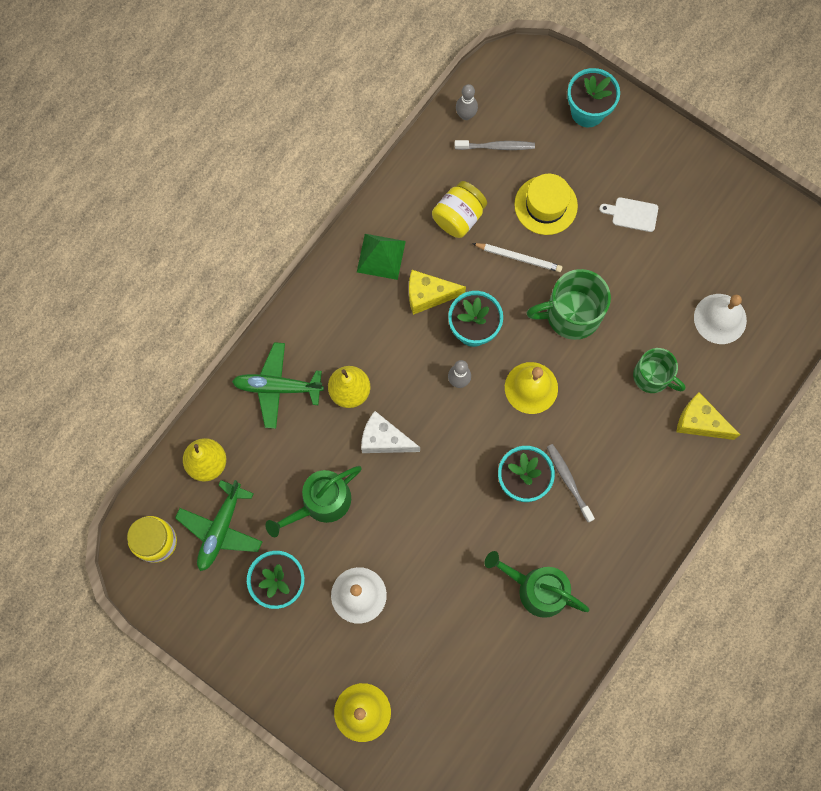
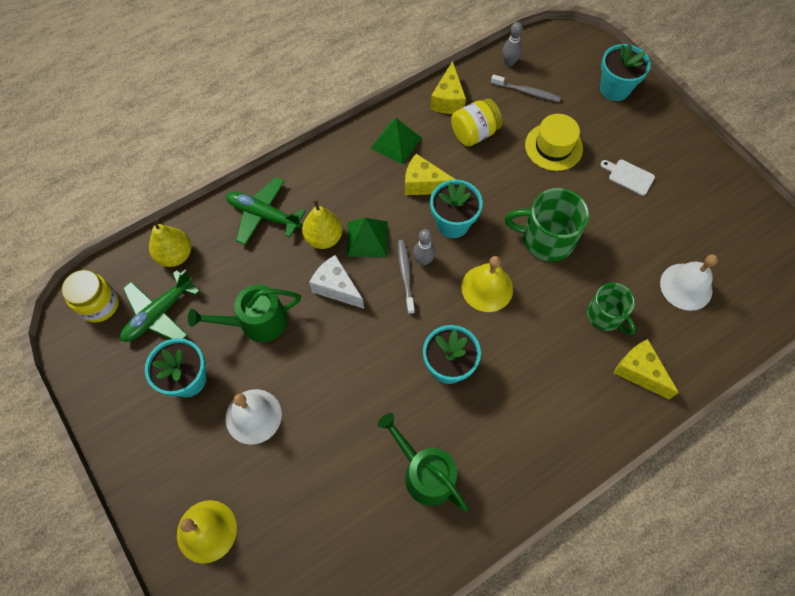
camera: 20 degrees right, 10 degrees down
(393, 376) = (367, 238): none -> green pyramid
(416, 185) = (448, 100): none -> yellow cheese
(518, 258) = (515, 179): white pencil -> none
(568, 481) = (492, 382): grey toothbrush -> grey toothbrush (405, 275)

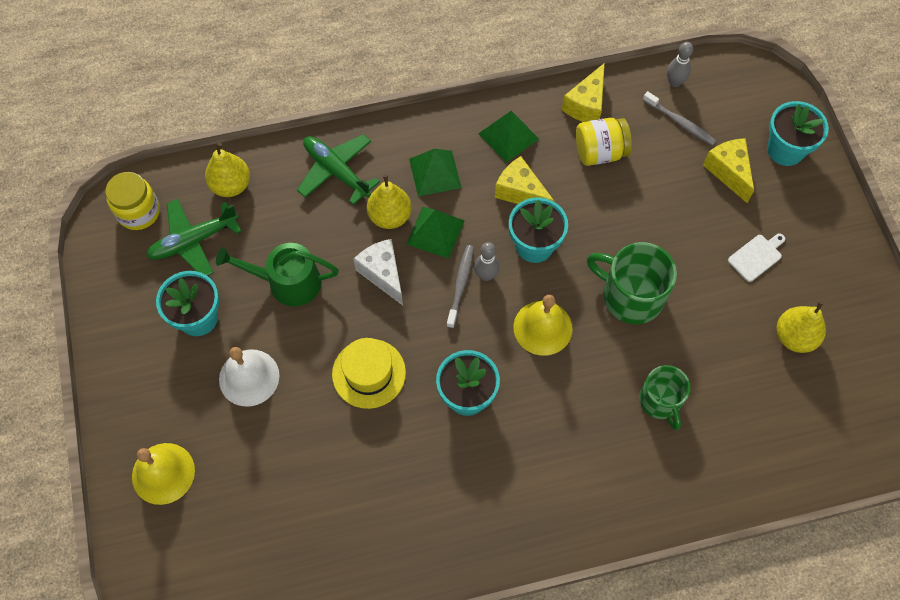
camera: 20 degrees right, 0 degrees up
(347, 191) = (435, 173): none -> green pyramid
(425, 473) = (398, 496): green watering can -> none
(553, 147) = (684, 195): yellow hat -> yellow hat (369, 373)
(629, 176) = (756, 256): white cutting board -> white cutting board turned 90 degrees clockwise
(639, 372) = (671, 473): yellow cheese -> yellow cheese (728, 172)
(684, 229) = (794, 337): none -> yellow pear
(686, 286) = (766, 400): white bell -> none

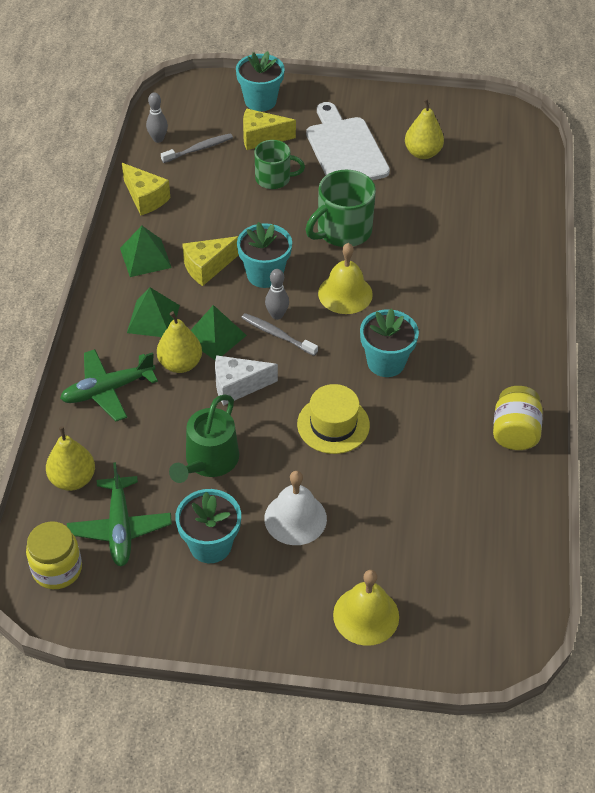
camera: 70 degrees left, 15 degrees down
(600, 152) = (198, 205): yellow jar -> yellow jar (514, 432)
(660, 401) = (443, 244): green mug -> green mug (274, 178)
(756, 256) = (345, 149): white cutting board -> white cutting board, size x2.21

